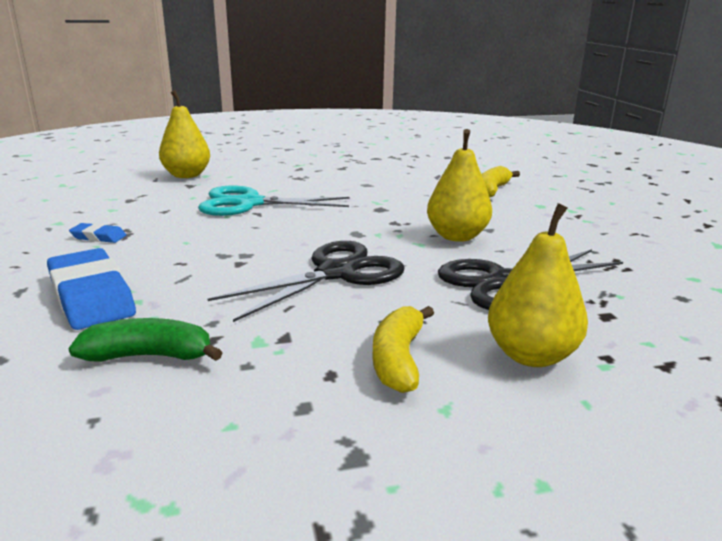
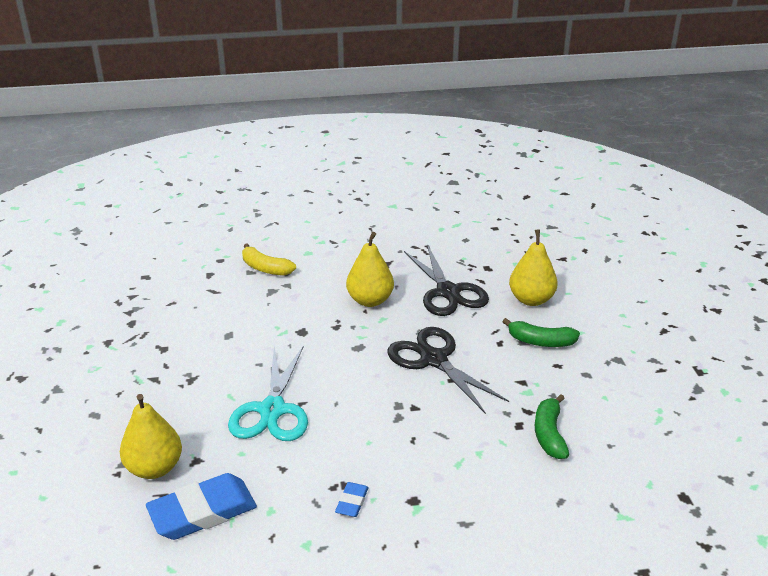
camera: 85 degrees left, 10 degrees up
(91, 296) = (473, 478): blue eraser -> blue eraser (202, 512)
(398, 359) = (541, 341): yellow banana -> green banana

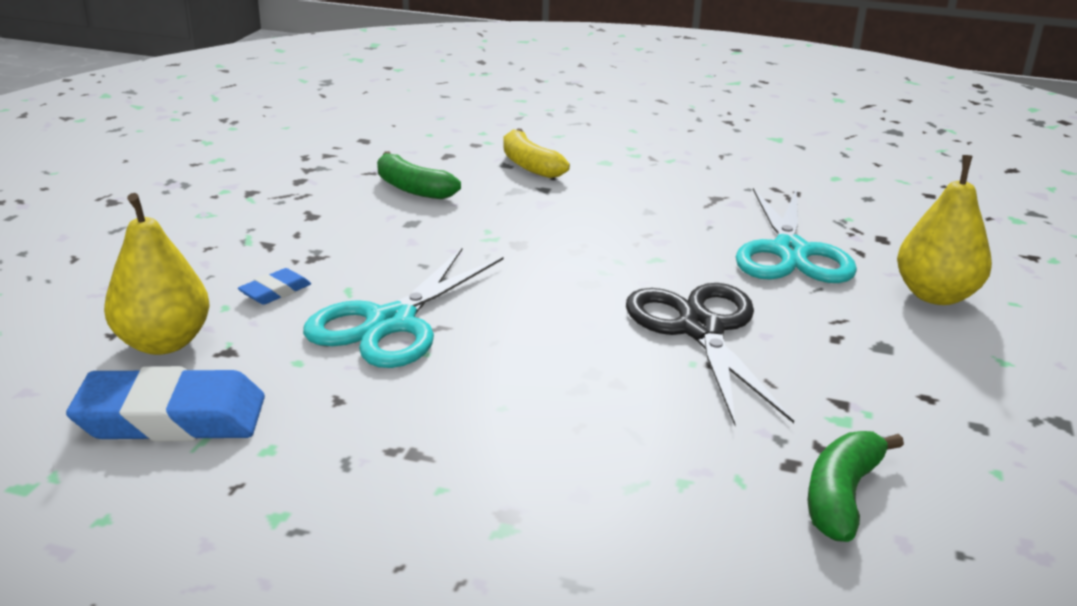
camera: 25 degrees right, 5 degrees down
(352, 502) = (402, 481): blue eraser -> blue eraser (275, 291)
(370, 300) = (653, 233): yellow pear -> none
(448, 292) = (790, 252): black scissors -> turquoise scissors
(541, 341) = (916, 355): green banana -> green banana (412, 188)

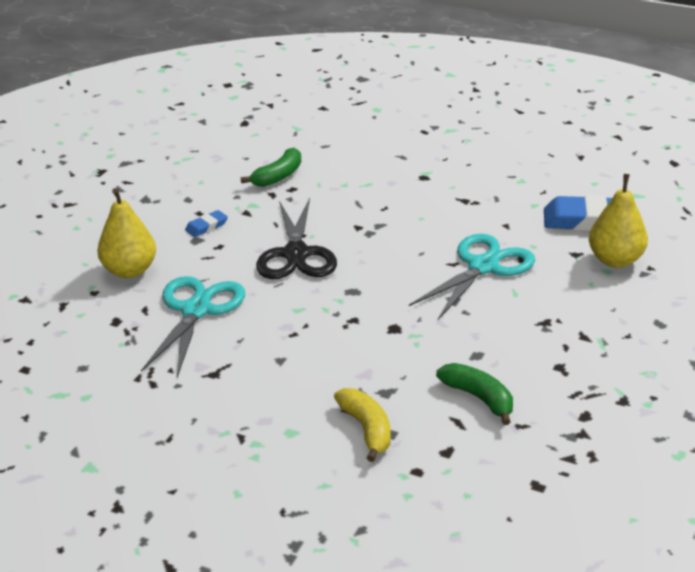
camera: 170 degrees left, 5 degrees up
(275, 291) = (562, 293): blue eraser -> blue eraser (206, 226)

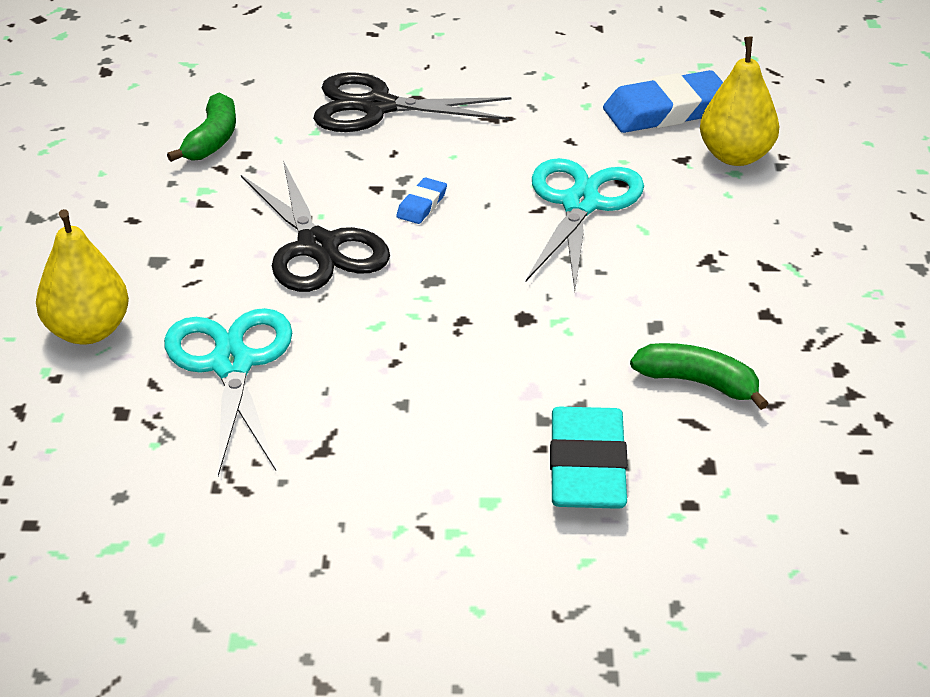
camera: 25 degrees left, 5 degrees up
(206, 226) = (158, 237): blue eraser -> blue eraser (422, 205)
(366, 429) = (587, 467): yellow banana -> turquoise eraser
(394, 178) = (377, 107): none -> black scissors

